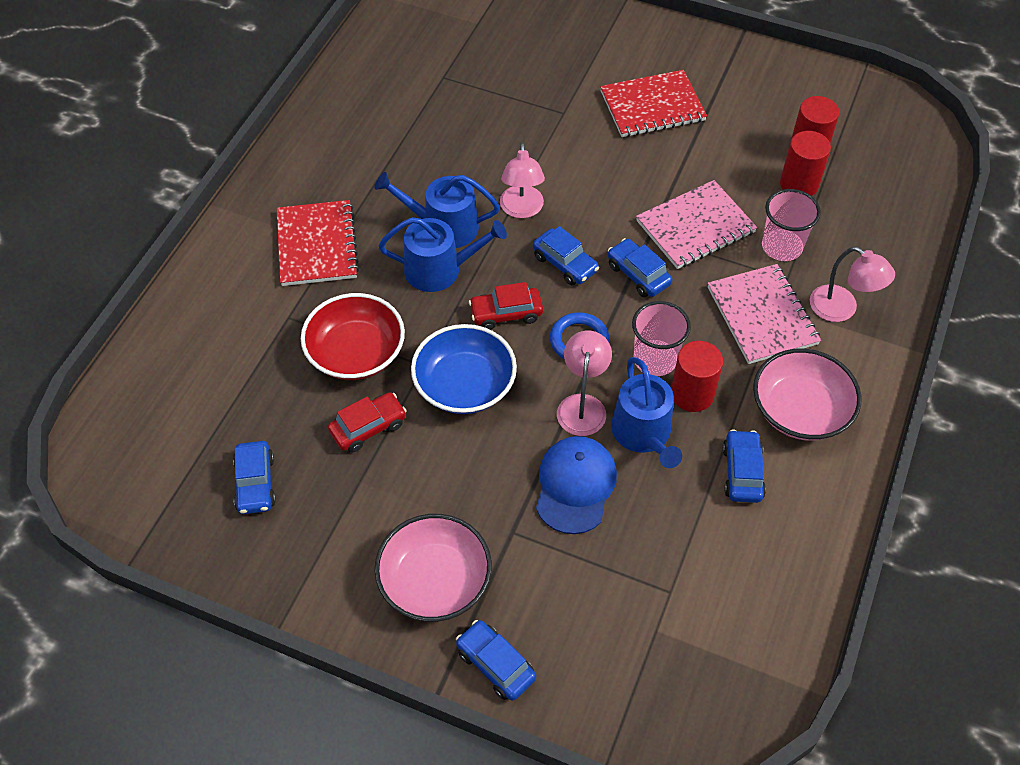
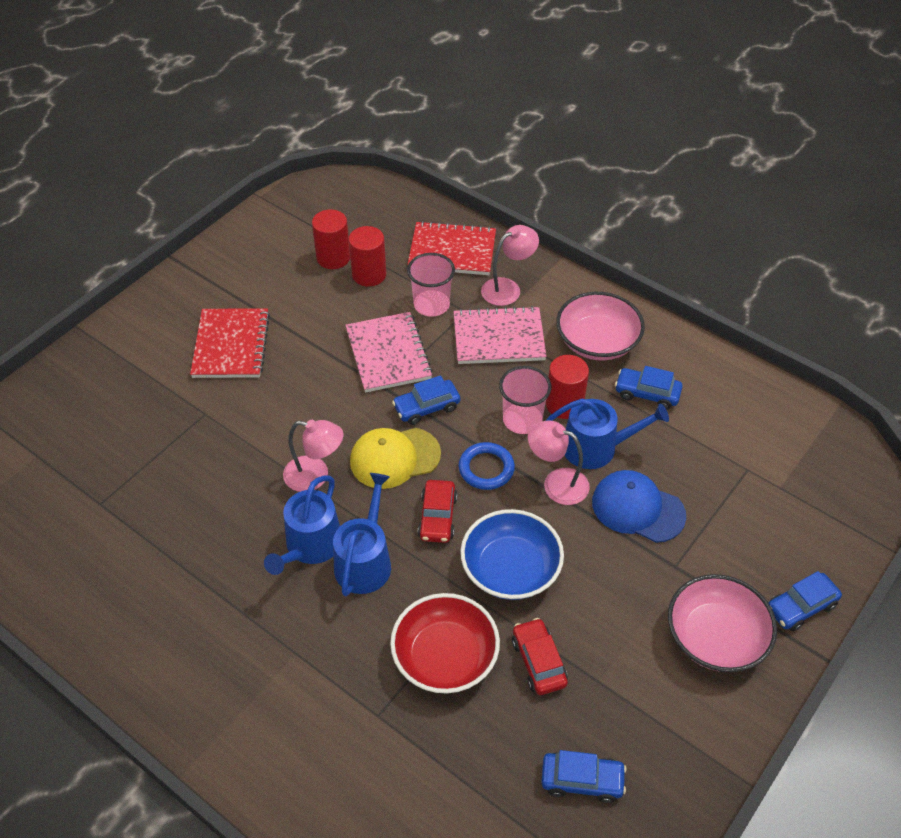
camera: 75 degrees left, 5 degrees down
(317, 245) = (288, 670): red notebook -> red notebook (452, 251)
(565, 263) = (394, 458): blue car -> yellow cap

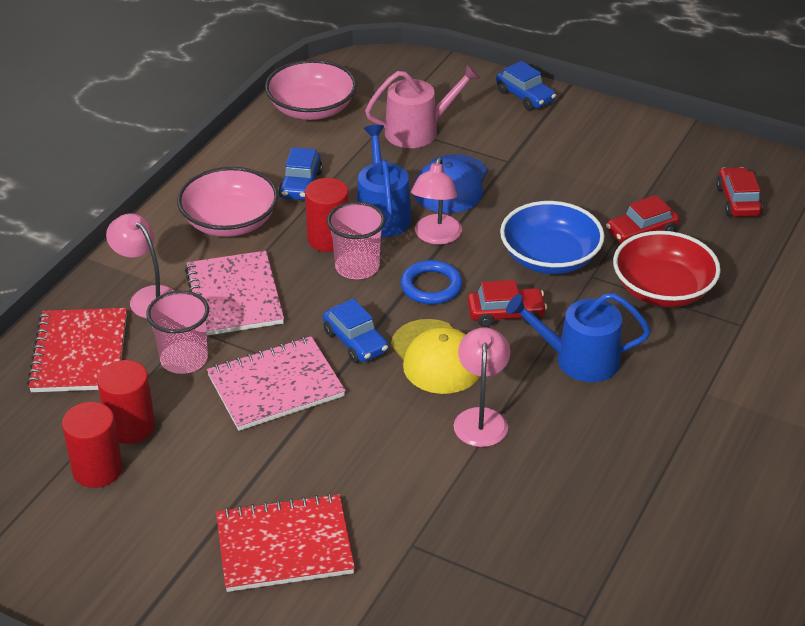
camera: 100 degrees left, 10 degrees down
(310, 546) = (576, 405): blue watering can -> none
(582, 780) = (738, 201): blue car -> red car
(715, 637) = (573, 138): pink bowl -> pink bowl (312, 109)
(732, 495) = (418, 131): none -> pink watering can

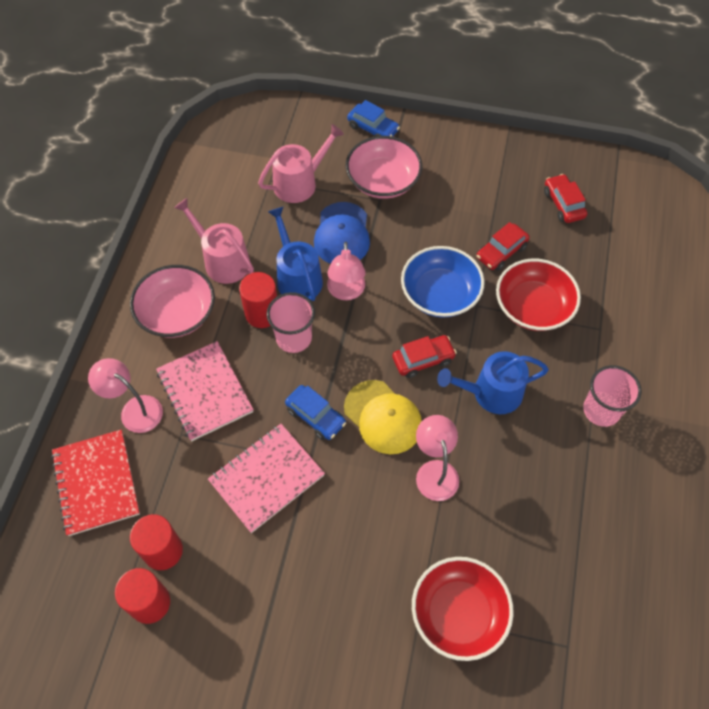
camera: 15 degrees left, 20 degrees up
(184, 359) = (184, 468): pink cup -> pink cup (601, 410)
(284, 546) = (323, 640): red notebook -> none
(301, 185) = (223, 260): blue car -> pink watering can
(312, 109) = (207, 177): pink bowl -> pink bowl (383, 181)
(431, 286) = (357, 345): blue ring -> none
(459, 555) = (458, 613): none -> red bowl

